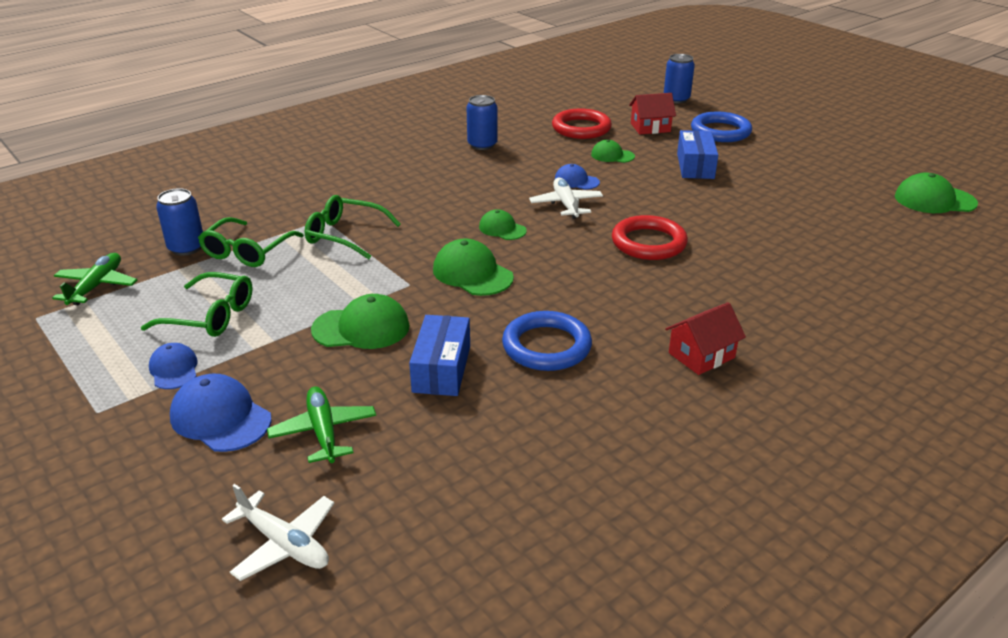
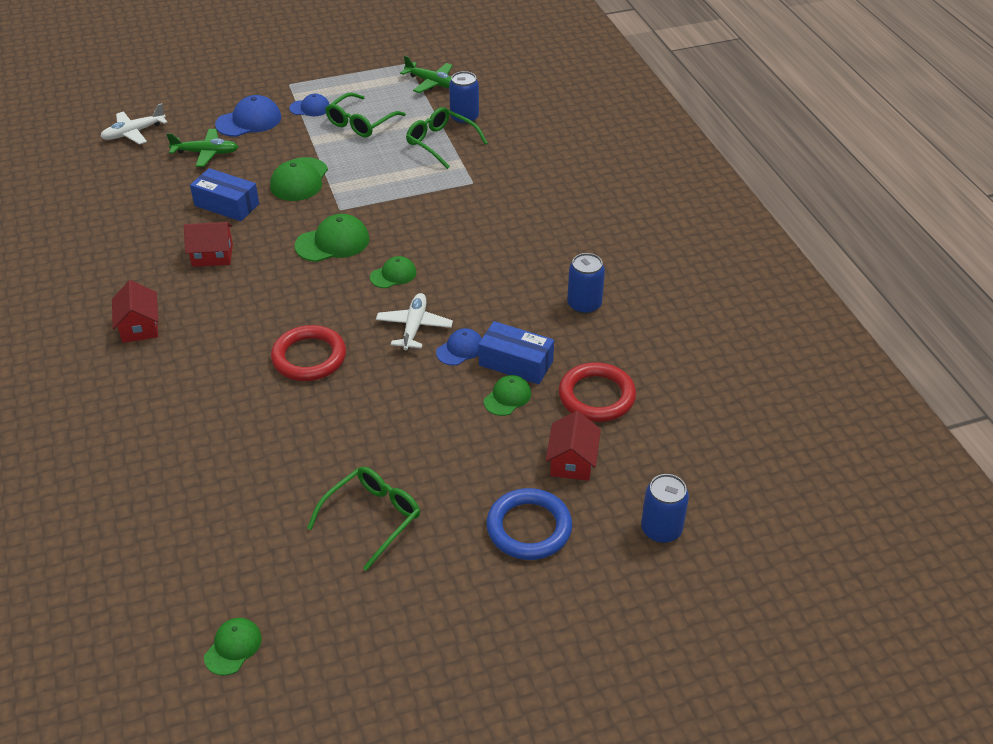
camera: 110 degrees right, 10 degrees up
(345, 235) = (437, 190): green glasses -> green glasses (372, 518)
(546, 346) = (212, 255): blue ring -> red house
(566, 204) = (414, 327): white plane -> white plane turned 90 degrees counterclockwise
(695, 166) = (444, 458): blue box -> blue box (516, 363)
(934, 200) = (233, 647): green cap -> green cap, size x0.62

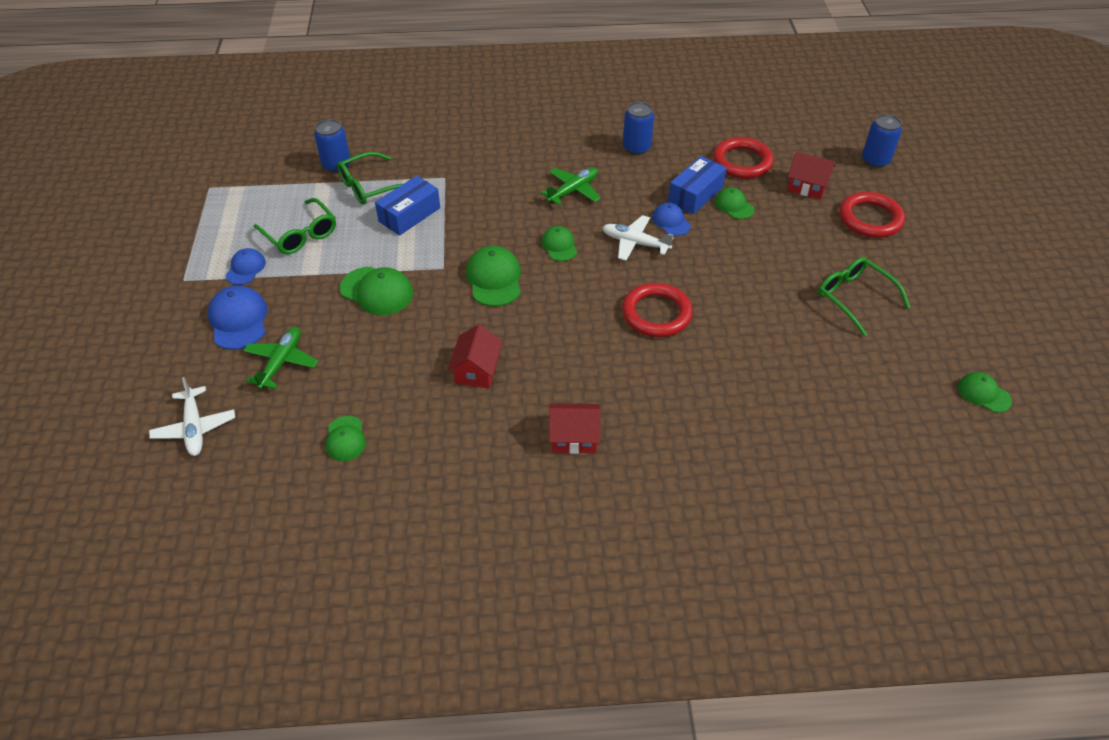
camera: 75 degrees left, 5 degrees up
(128, 203) = (345, 439): none -> green cap
(227, 205) = (392, 352): blue box -> blue box (409, 215)
(432, 83) = (260, 176): green plane -> green plane (573, 190)
(529, 528) = (870, 219): blue ring -> red ring

